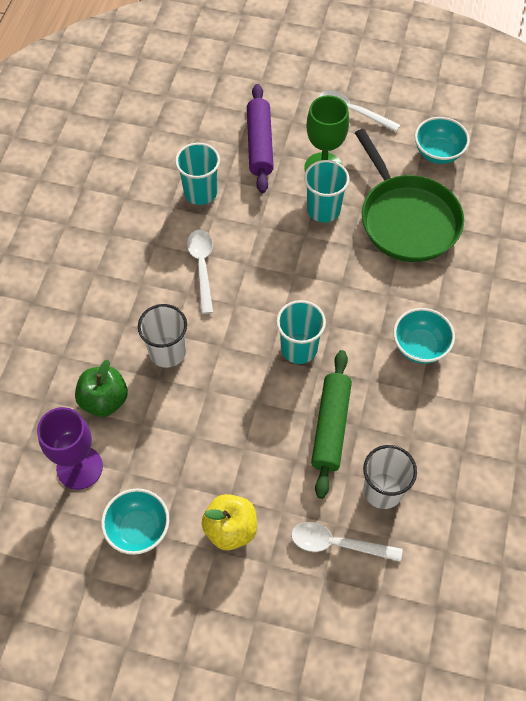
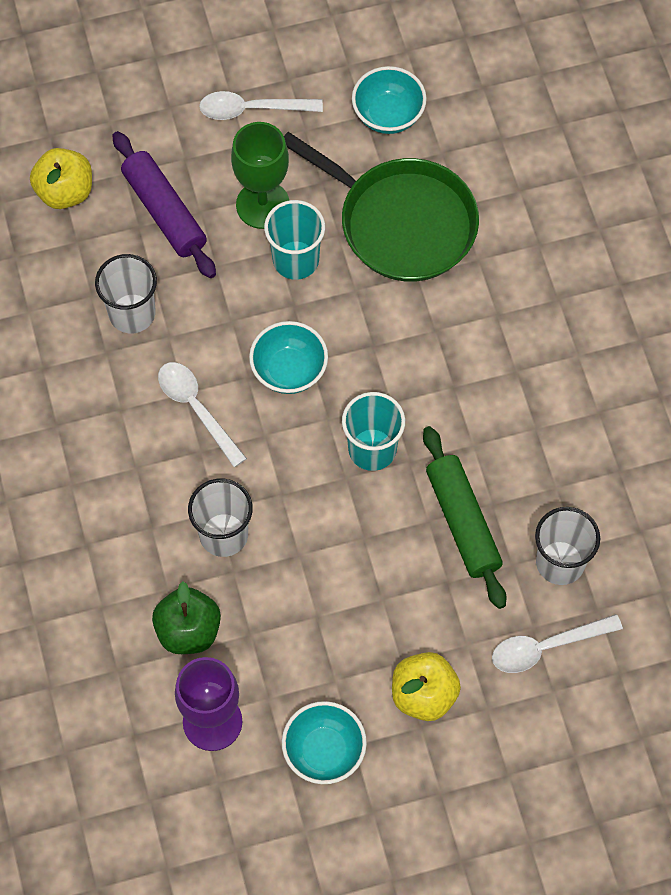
camera: 30 degrees left, 5 degrees up
(200, 192) = (132, 313): turquoise cup -> white cup
(207, 106) = (65, 192): none -> yellow apple
(420, 346) = (506, 375): turquoise bowl -> turquoise bowl (289, 370)

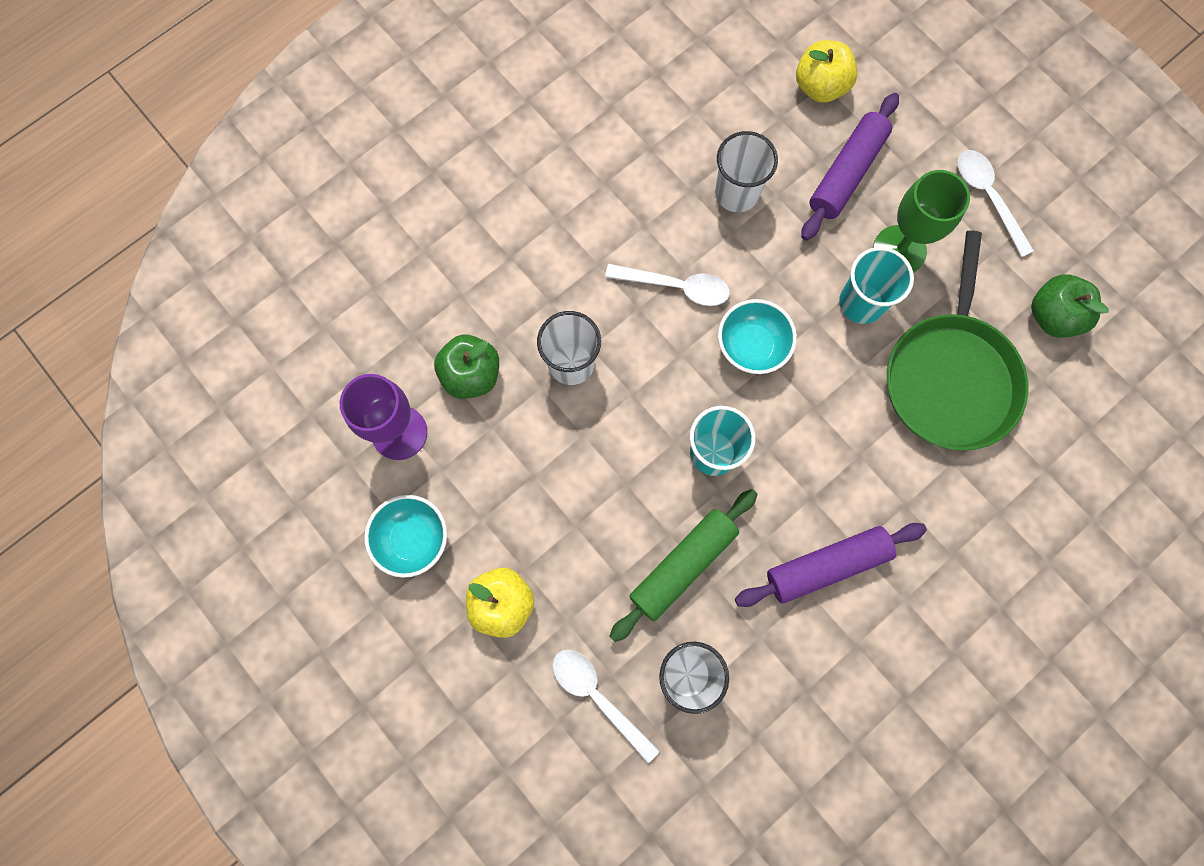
camera: 65 degrees right, 10 degrees up
(197, 409) = (676, 287): white spoon -> white spoon turned 75 degrees clockwise
(388, 115) = (1052, 316): turquoise bowl -> green apple
(519, 403) = (826, 566): none -> purple rolling pin

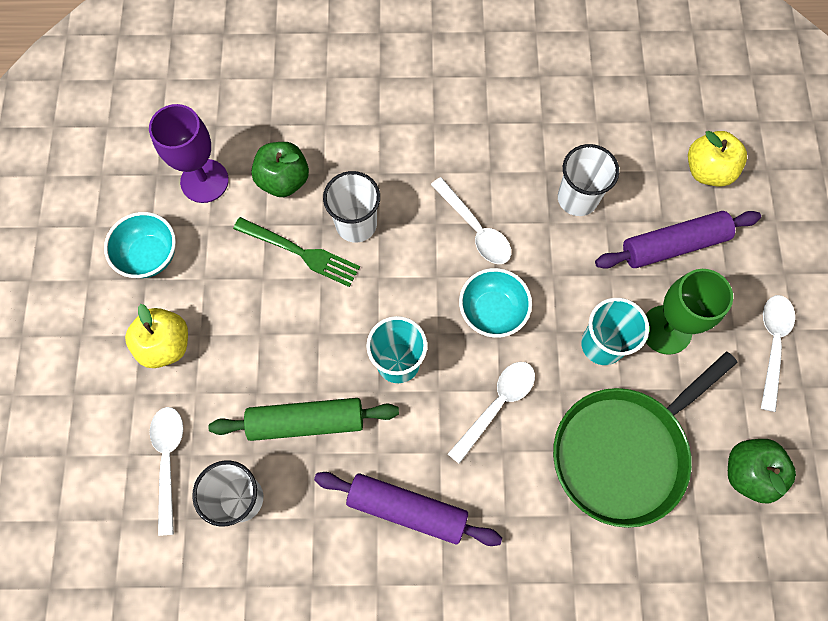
camera: 40 degrees right, 5 degrees down
(545, 427) = (300, 252): none -> green fork
(823, 422) = (497, 405): none -> white spoon

